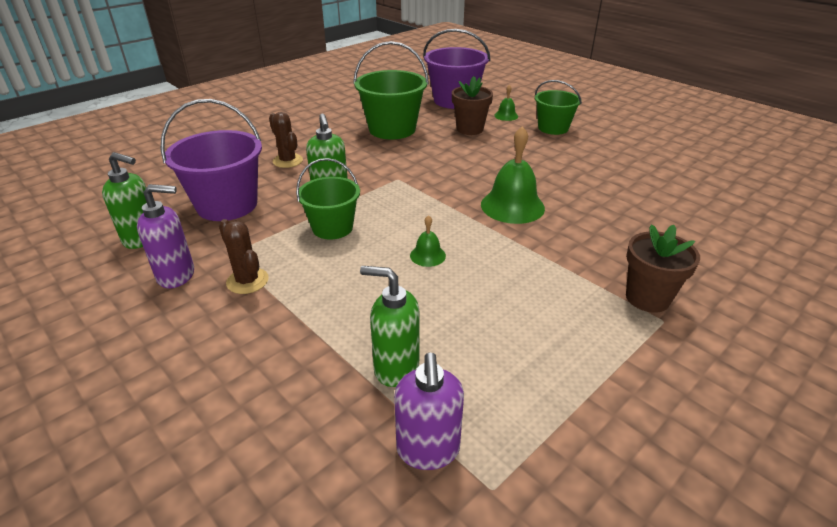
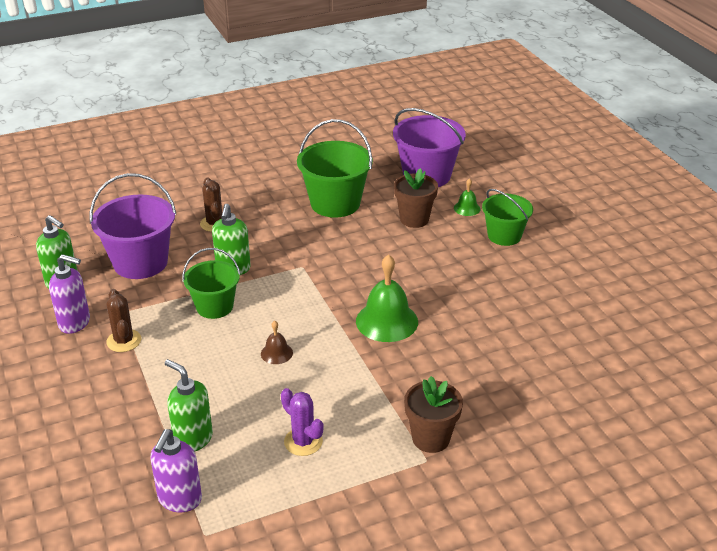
camera: 20 degrees right, 0 degrees up
(427, 255) = (276, 353): green bell -> brown bell
(523, 336) = (303, 442): none -> purple cactus

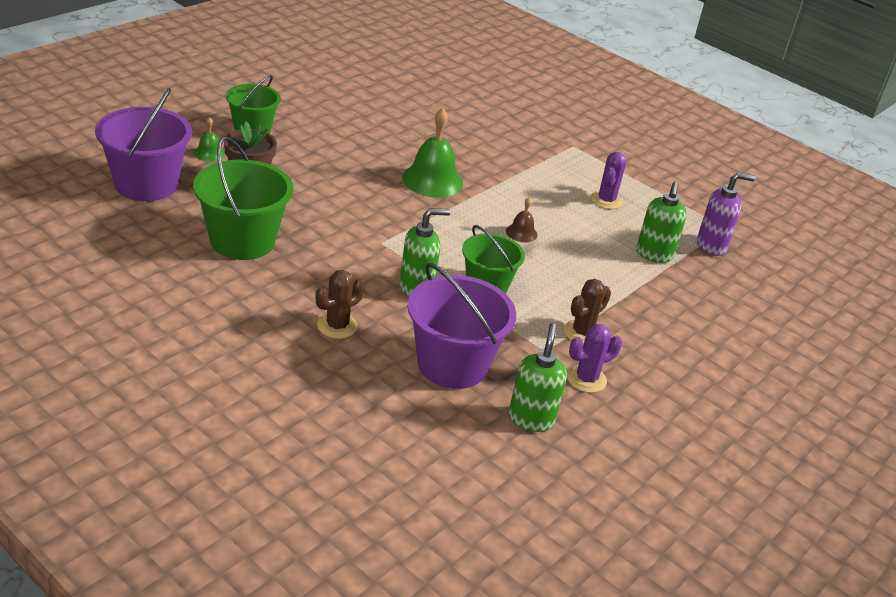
camera: 120 degrees left, 0 degrees up
(75, 323) = (586, 379): purple soap dispenser -> purple cactus
(431, 438) = (551, 146): brown flower pot -> none

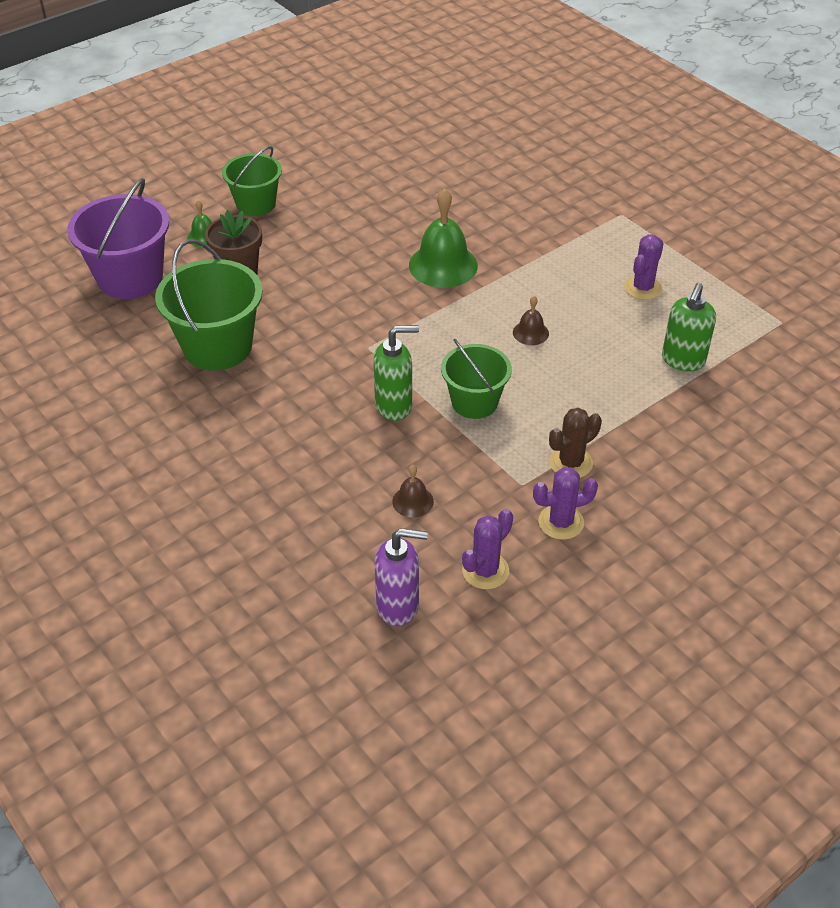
camera: 15 degrees right, 10 degrees up
(337, 326) = (297, 452): brown cactus -> none
(452, 364) = (413, 501): purple bucket -> brown bell
(531, 419) = (485, 571): green soap dispenser -> purple cactus
(711, 246) = (757, 348): purple soap dispenser -> purple soap dispenser (398, 606)

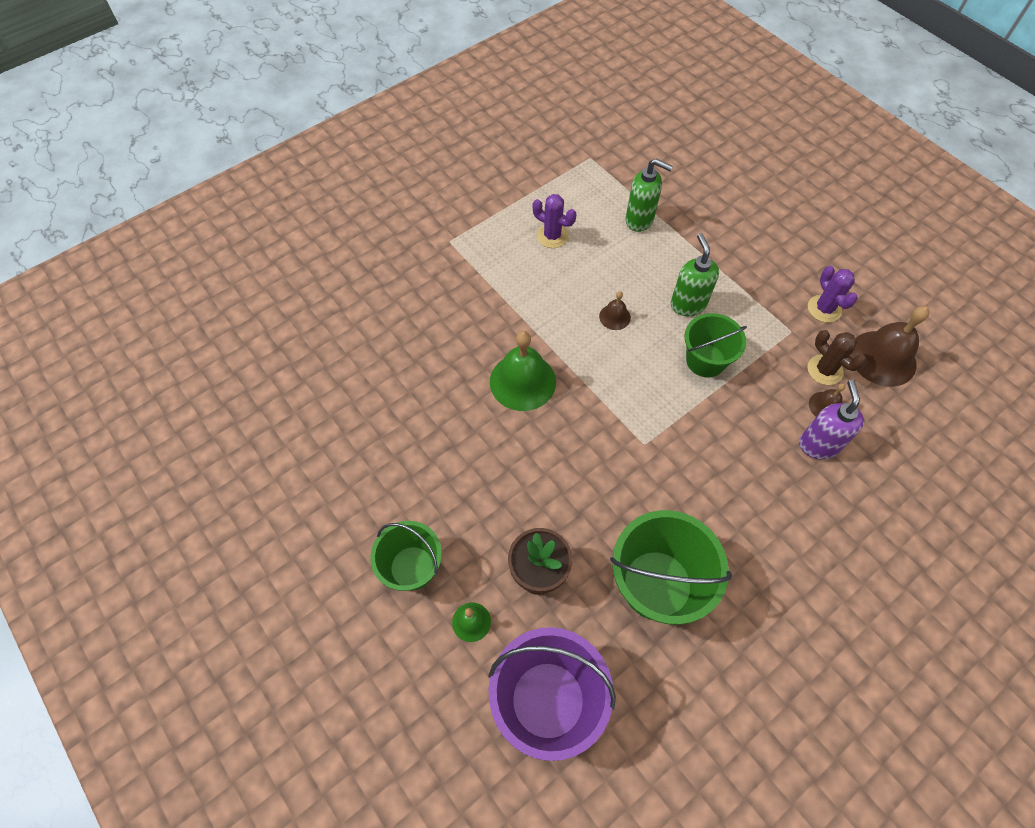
camera: 90 degrees left, 15 degrees up
(394, 406) = (719, 421): green soap dispenser -> green soap dispenser (688, 304)
(398, 606) = (932, 415): purple soap dispenser -> purple soap dispenser (818, 445)
(485, 571) = (882, 358): purple cactus -> brown bell
(571, 463) = (763, 299): brown cactus -> brown cactus (824, 370)

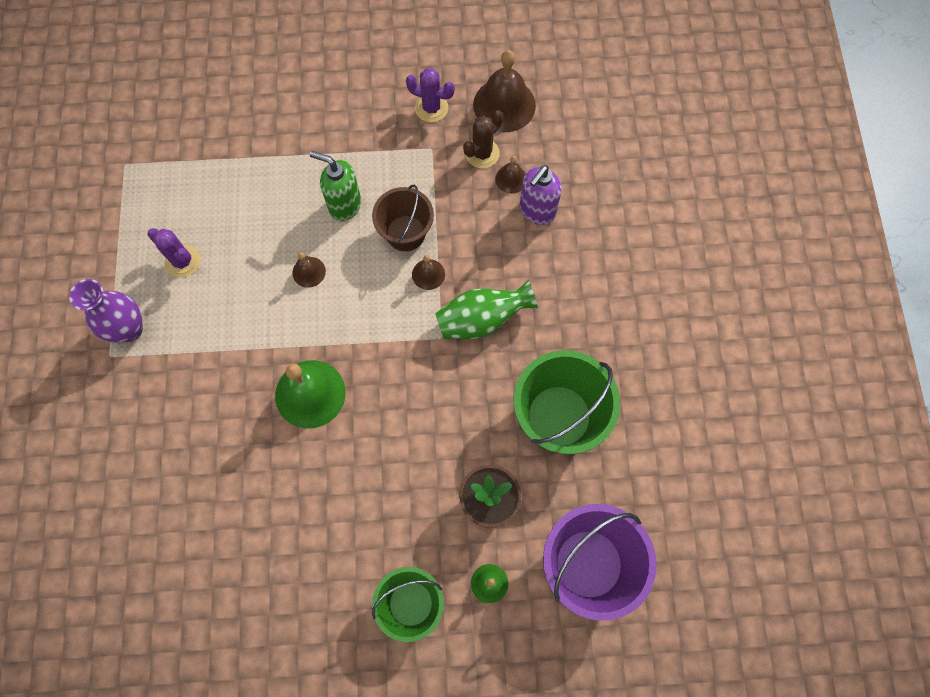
camera: 55 degrees left, 10 degrees up
(477, 239) = (129, 329): none -> purple vase
(552, 236) = (183, 261): purple cactus -> purple cactus turned 60 degrees clockwise
(639, 220) = (229, 176): green soap dispenser -> none
(686, 465) = (482, 319): none -> green vase
(687, 399) = (428, 274): none -> brown bell
(705, 360) = (405, 233): green bucket -> brown bucket
(818, 445) = (537, 211): purple soap dispenser -> purple soap dispenser turned 90 degrees counterclockwise
(824, 370) = (482, 153): brown cactus -> brown cactus turned 45 degrees counterclockwise

